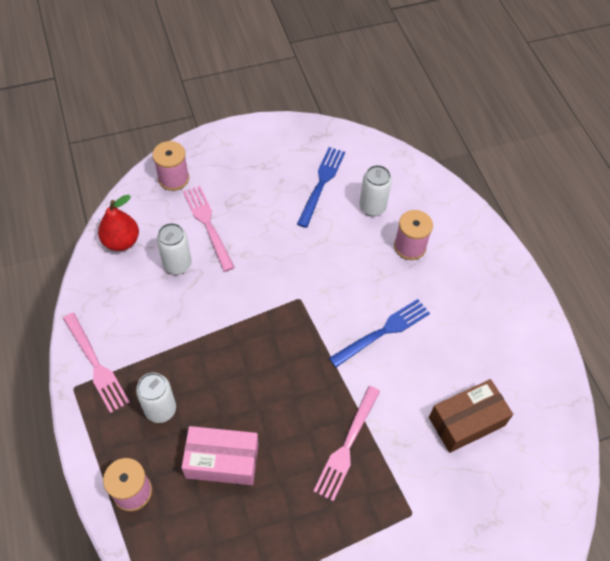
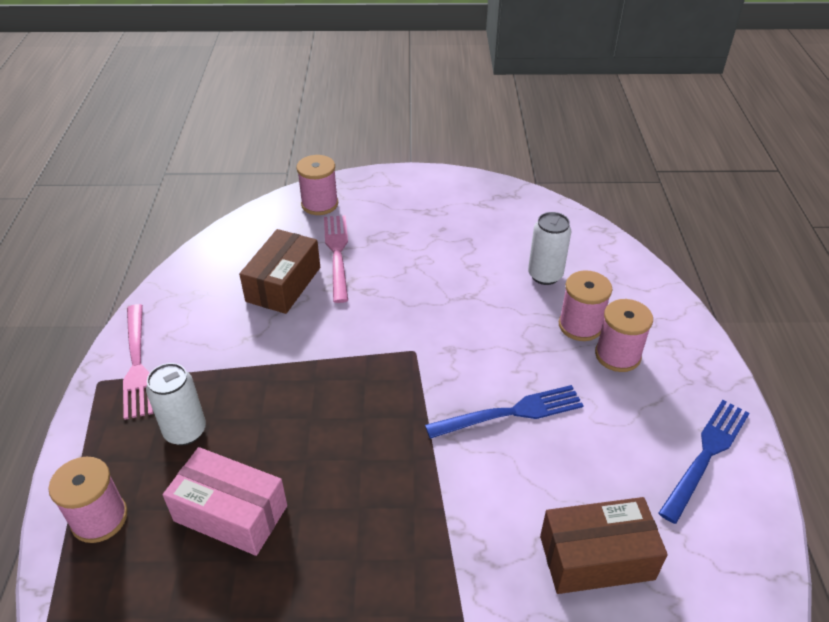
camera: 20 degrees right, 15 degrees down
(121, 241) = (232, 250): red pear -> none
(177, 264) = (283, 284): white can -> brown box
(321, 183) = (490, 240): blue fork -> blue fork (706, 454)
(347, 446) = (407, 542): pink fork -> none
(442, 265) = (617, 355): none -> pink spool

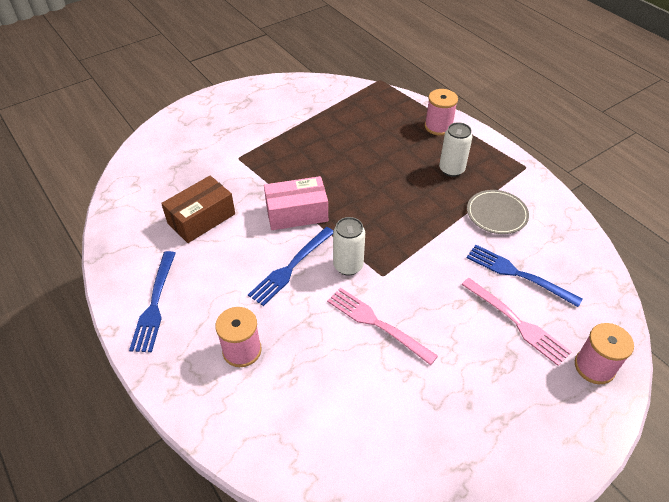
camera: 145 degrees right, 5 degrees up
(137, 364) = (521, 183): pink fork -> pink fork (376, 323)
(217, 346) = (496, 214): none -> grey plate
(231, 513) = (387, 153): pink box -> pink box (297, 213)
(283, 284) = (517, 274): brown box -> blue fork
(545, 275) = (342, 401): white can -> white can (348, 266)
(580, 325) = (283, 362): pink spool -> none

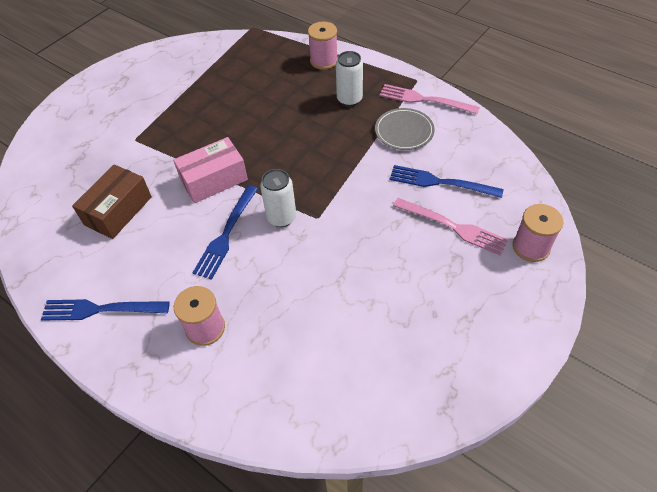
camera: 15 degrees left, 5 degrees up
(155, 304) = (100, 309): blue fork -> blue fork turned 105 degrees clockwise
(376, 323) = (326, 264): pink fork -> pink fork (424, 100)

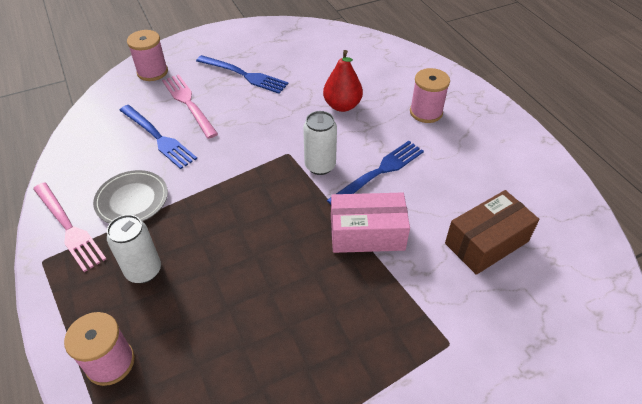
camera: 155 degrees left, 5 degrees down
(100, 309) = (513, 155): blue fork -> blue fork (244, 75)
(300, 295) = (342, 105): none -> red pear

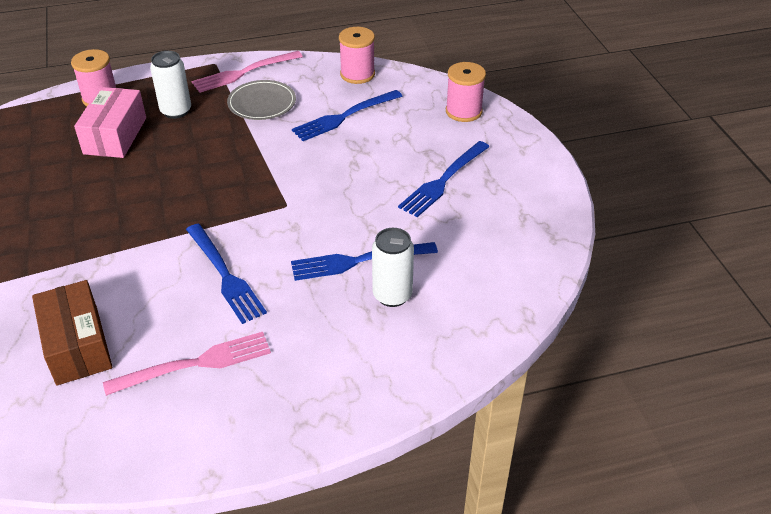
camera: 100 degrees right, 5 degrees down
(188, 103) = (397, 136): pink fork -> pink fork (196, 363)
(320, 166) = (255, 227): white can -> white can (392, 295)
(342, 105) = (357, 261): red pear -> blue fork
(367, 233) = (142, 250): pink box -> pink box (115, 136)
(426, 112) = (319, 345): pink spool -> pink spool (357, 74)

